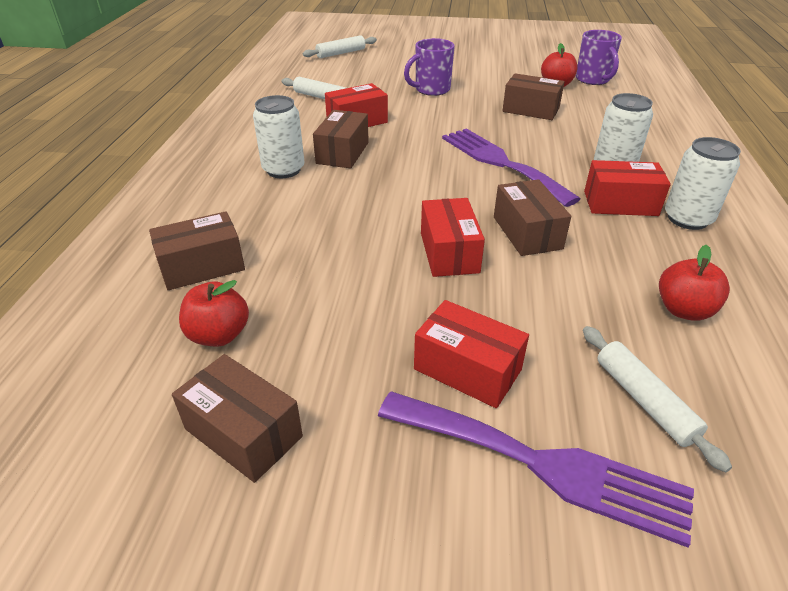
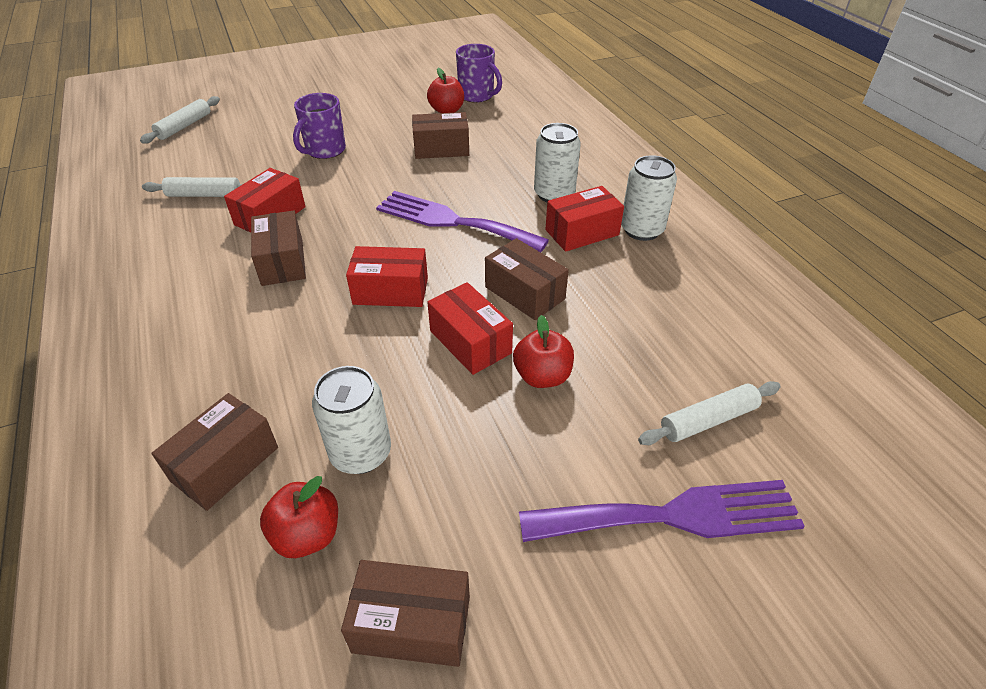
camera: 30 degrees left, 5 degrees up
(283, 170) = (229, 306): white can -> white can (360, 453)
(467, 369) = (564, 457): red box -> red box (390, 291)
(644, 401) = (708, 420): white rolling pin -> white rolling pin turned 60 degrees counterclockwise
(683, 310) = (688, 322): red apple -> red apple (542, 376)

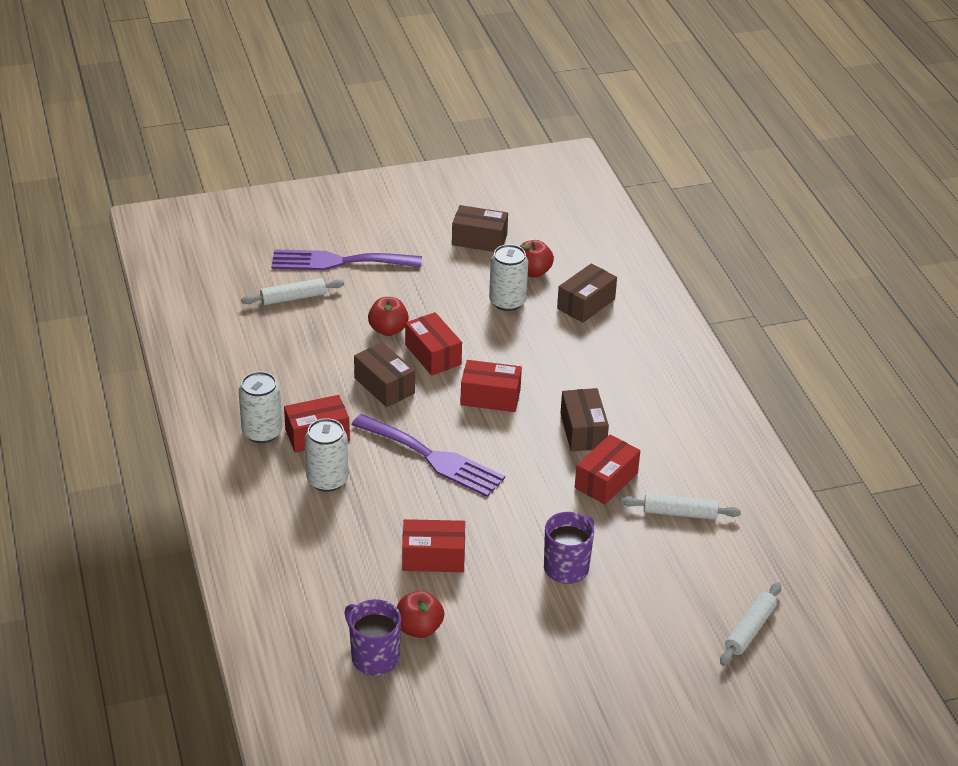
camera: 175 degrees left, 5 degrees down
(441, 148) = (433, 557): brown box -> red box

